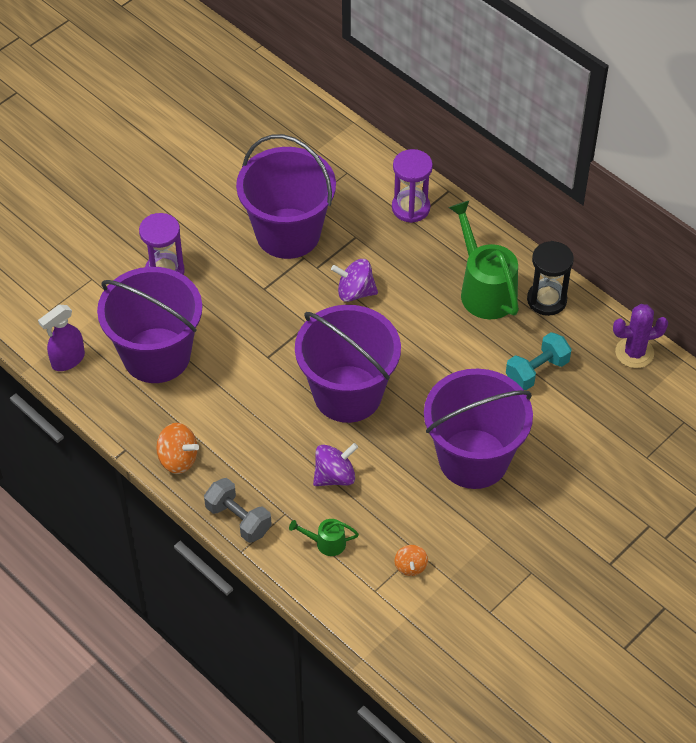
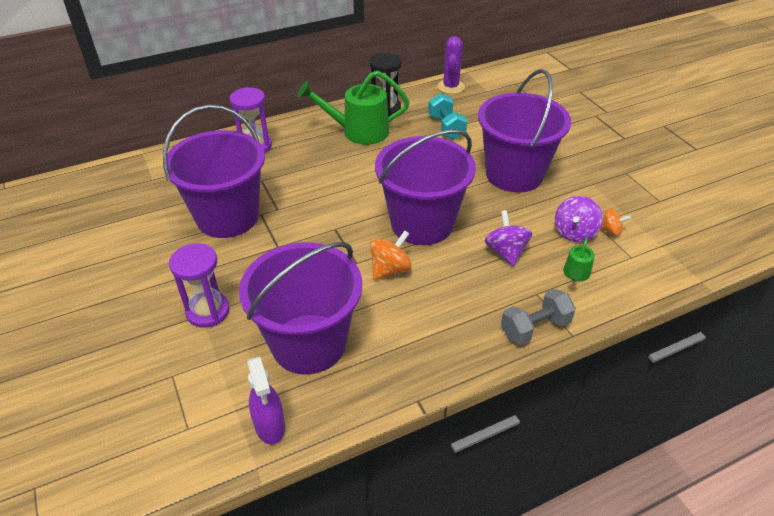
camera: 70 degrees left, 10 degrees down
(178, 459) = (447, 357): orange spinning top -> orange spinning top (390, 269)
(355, 292) = (318, 194): purple spinning top -> purple spinning top (574, 232)

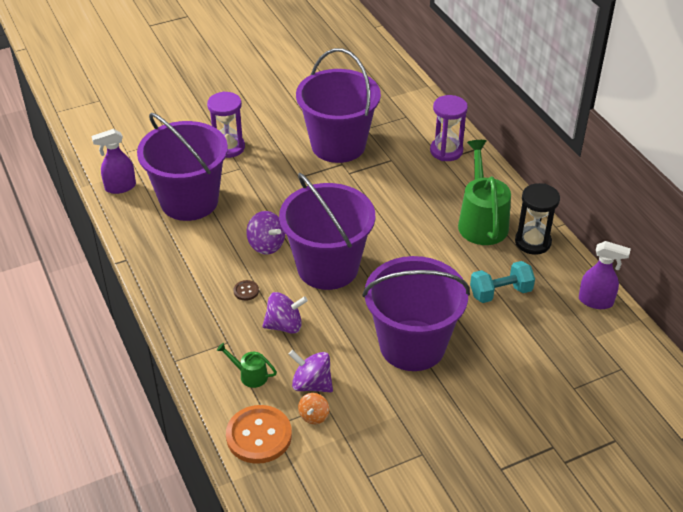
camera: 90 degrees right, 0 degrees up
(390, 269) = (266, 245): orange spinning top -> purple spinning top
(450, 87) = (596, 301): purple cactus -> purple spray bottle
(461, 282) = (246, 291): none -> brown button
(535, 328) = (186, 335): grey dumbbell -> none
(645, 265) = (259, 436): none -> orange button

